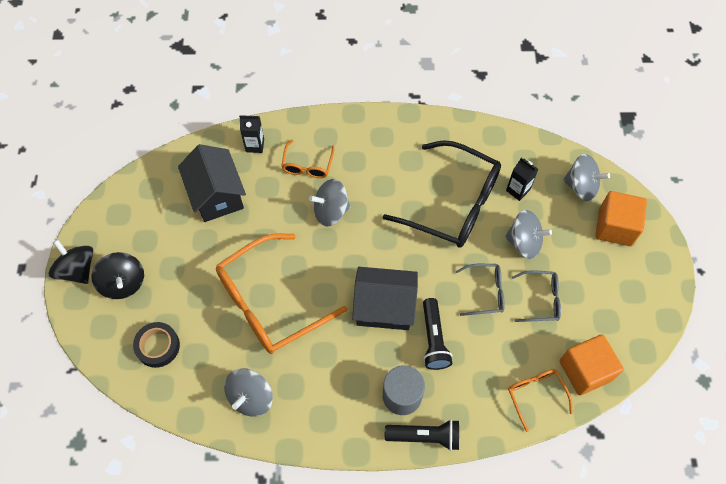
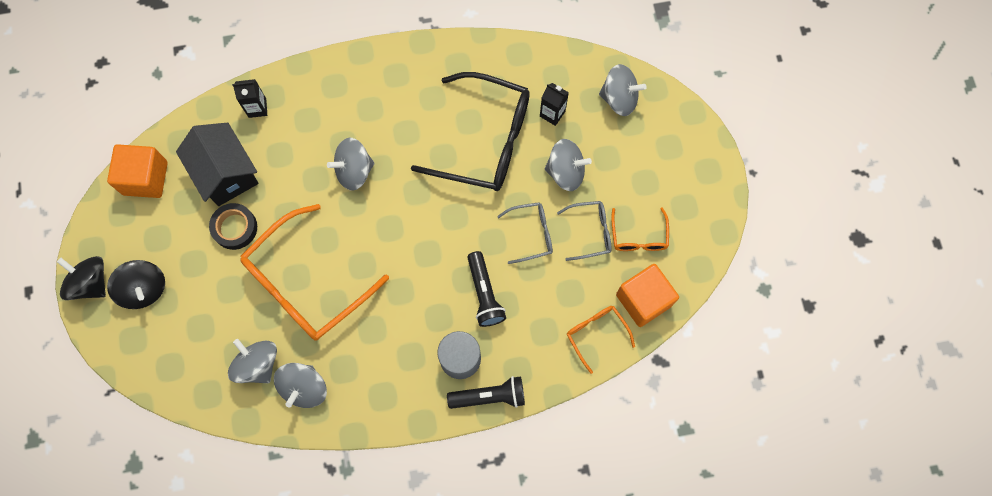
camera: 10 degrees left, 10 degrees up
(158, 346) = (196, 351): black tape -> black tape (235, 228)
(211, 368) = (257, 364): none -> grey spinning top
(307, 165) = (320, 122): orange glasses -> orange glasses (638, 237)
(384, 307) = (428, 268): black house -> none
(615, 227) = (659, 139): orange cube -> orange cube (145, 178)

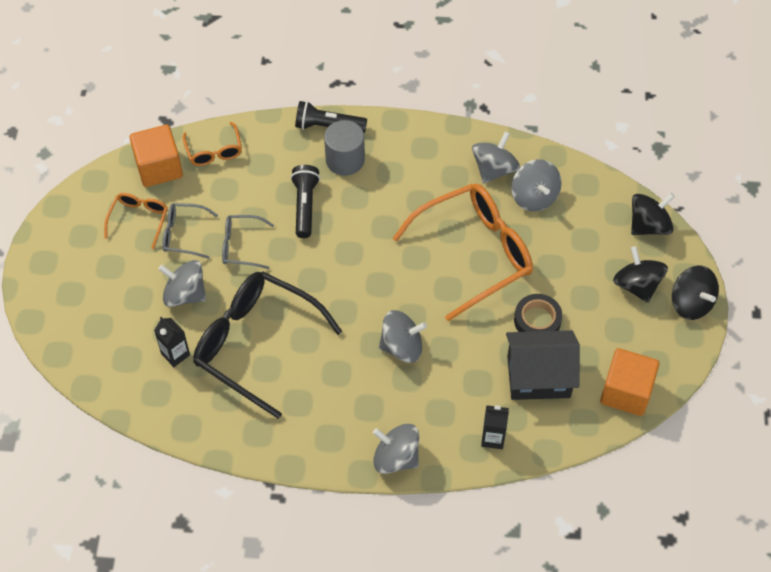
camera: 165 degrees left, 15 degrees down
(137, 360) = (649, 225): none -> black spinning top
(226, 173) = (538, 376): black house -> black house turned 75 degrees counterclockwise
(619, 98) = (98, 353): grey spinning top -> grey spinning top (396, 457)

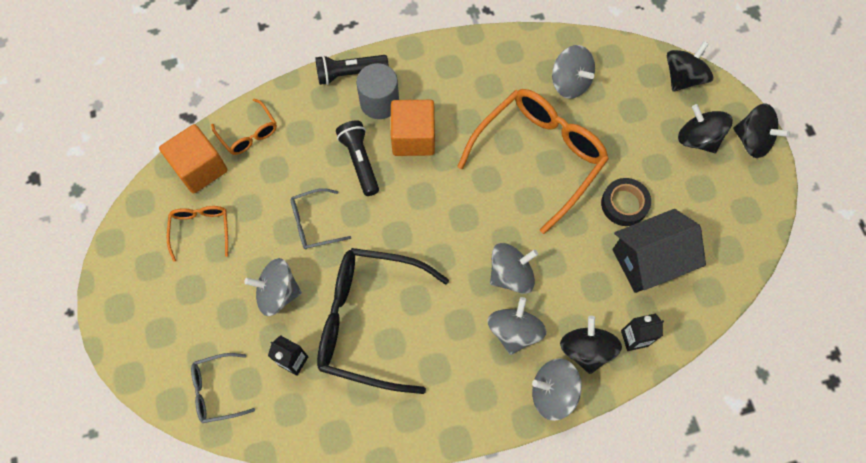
camera: 20 degrees left, 10 degrees up
(183, 234) = (252, 230): grey glasses -> grey glasses (217, 390)
(443, 432) = (586, 349): none -> black spinning top
(494, 169) = (522, 67): grey spinning top -> grey spinning top (514, 331)
(626, 392) = (733, 248): orange cube -> orange cube (413, 138)

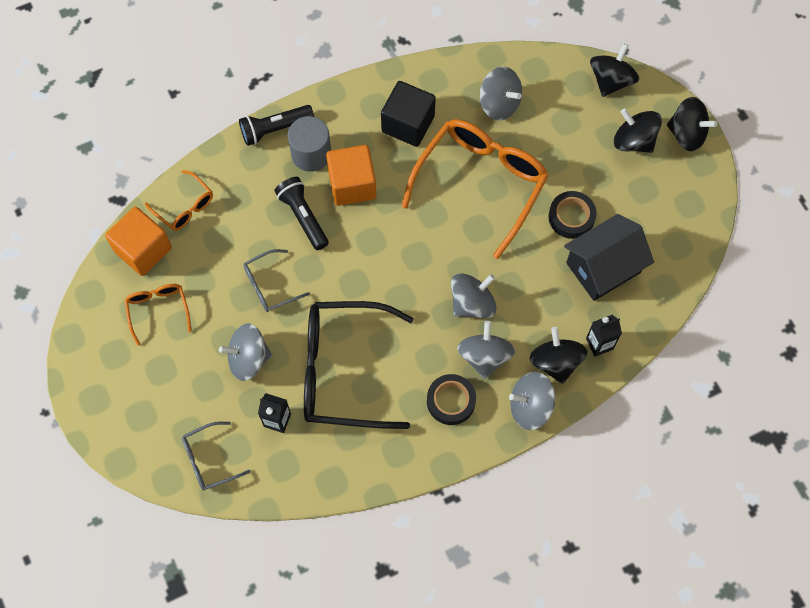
camera: 10 degrees left, 0 degrees up
(472, 372) = (451, 401): none -> black tape
(478, 88) = (408, 124): none -> black cube

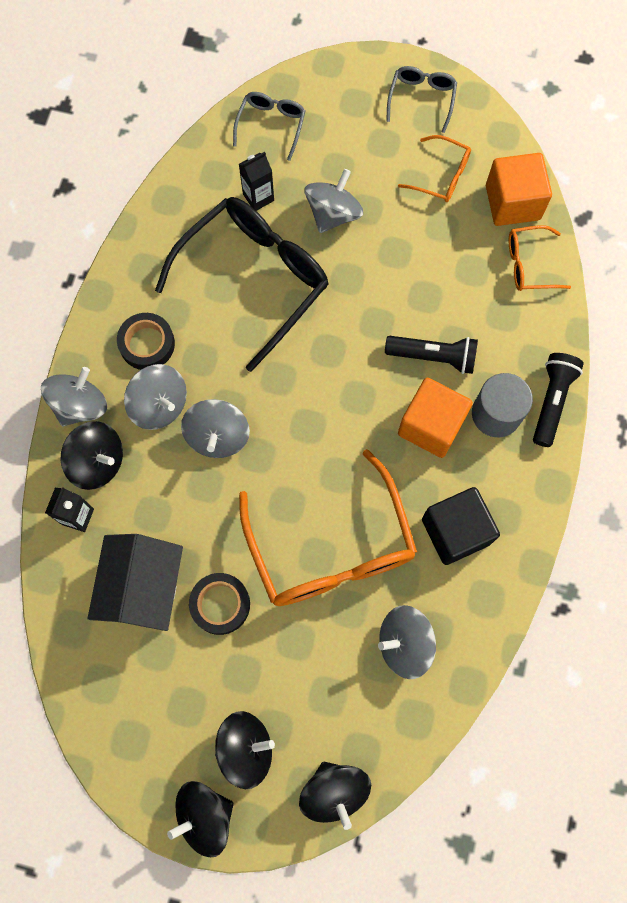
camera: 130 degrees right, 5 degrees up
(269, 286) = (387, 279): grey glasses -> grey glasses (421, 99)

